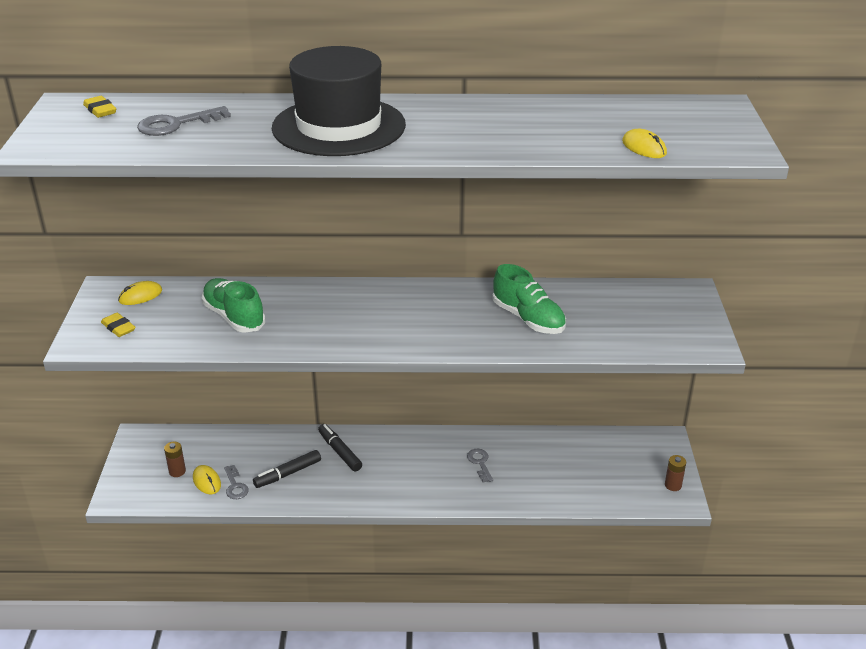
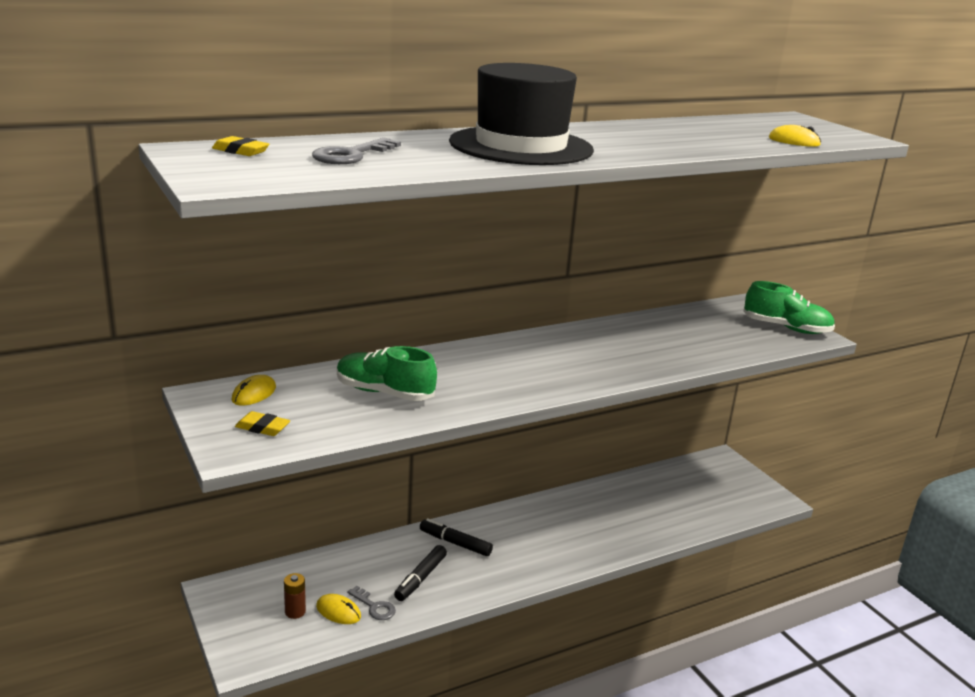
camera: 30 degrees left, 10 degrees down
(480, 463) = (594, 517): grey key -> none
(528, 319) = (660, 343): green shoe -> green shoe (786, 328)
(673, 485) = (762, 491): brown battery -> none

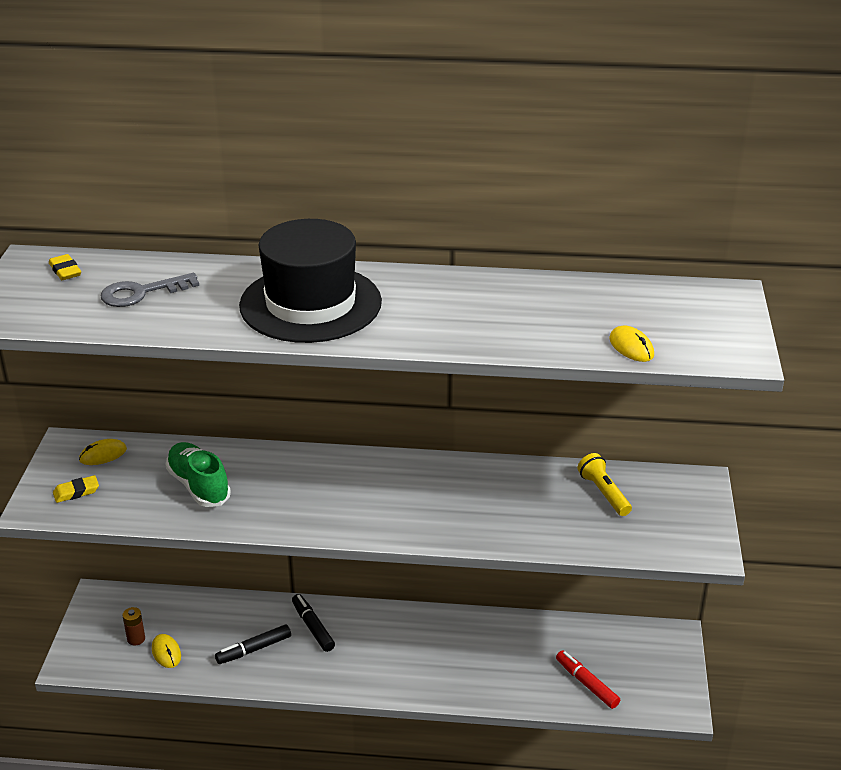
camera: 35 degrees right, 10 degrees up
(262, 428) = (76, 492): yellow eraser -> yellow eraser turned 75 degrees counterclockwise
(374, 606) = (196, 660): grey key -> none
(702, 507) = (586, 683): none -> red marker
(706, 321) = (603, 493): none -> yellow flashlight
(786, 328) = (685, 529): green shoe -> none

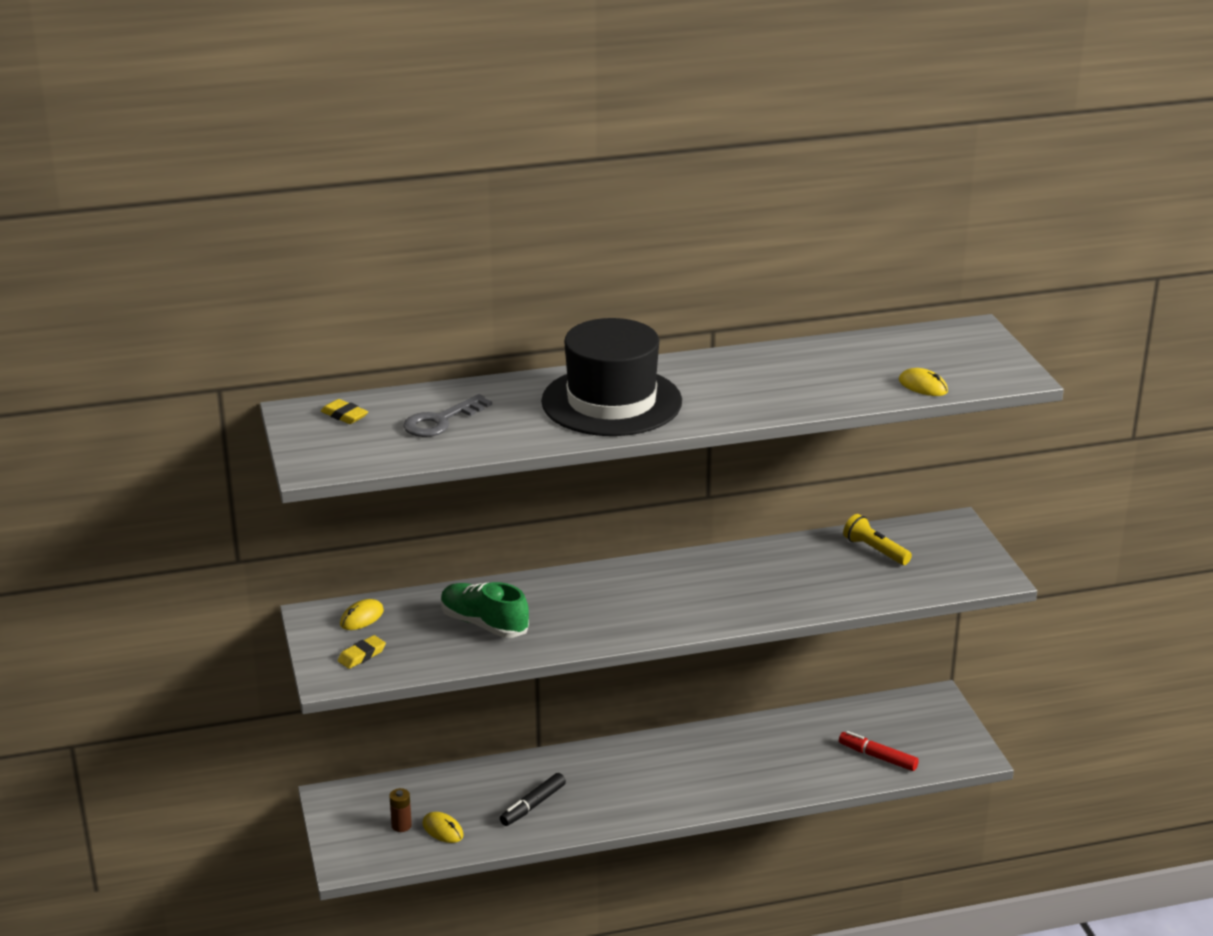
camera: 20 degrees left, 5 degrees down
(313, 627) = (580, 772): black marker -> none

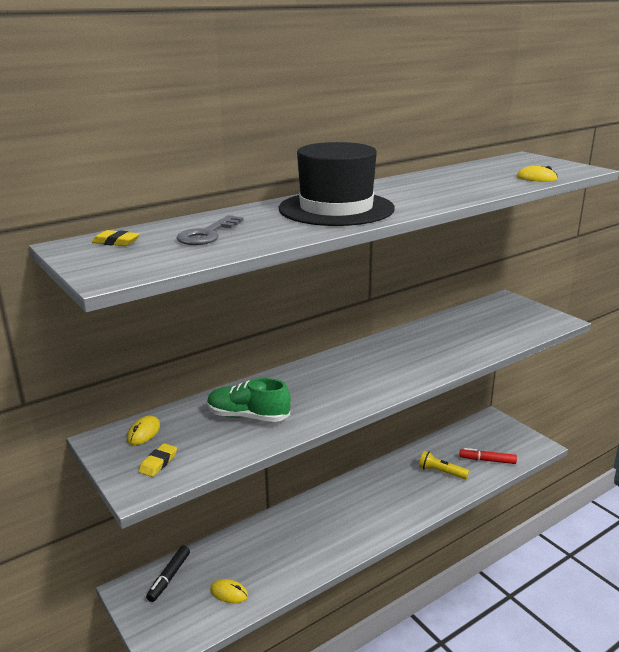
camera: 20 degrees left, 5 degrees down
(401, 825) = (194, 598): brown battery -> none
(533, 805) = (287, 553): black marker -> black marker (169, 577)
(875, 550) = (476, 320): yellow flashlight -> yellow flashlight (441, 472)

